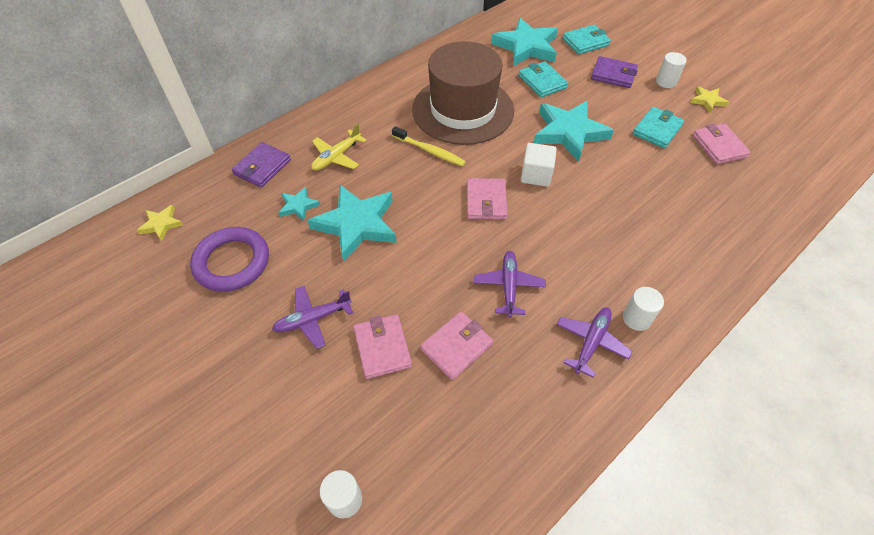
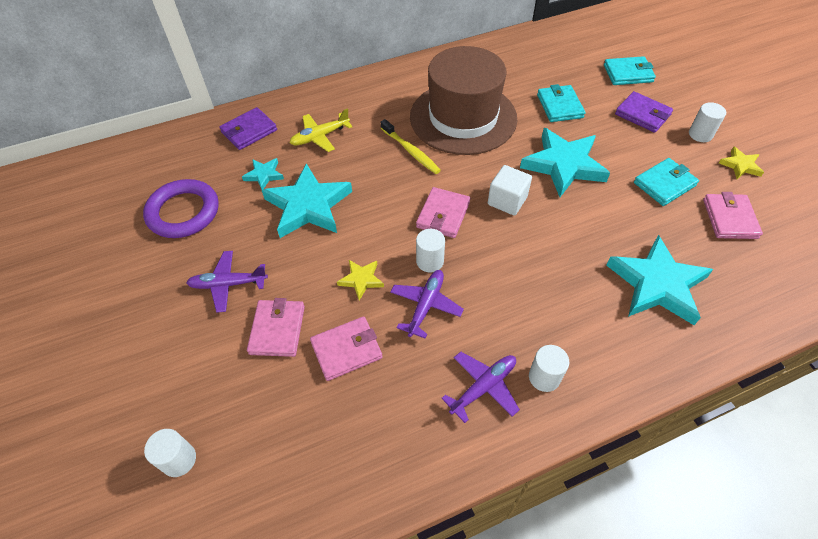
camera: 20 degrees right, 0 degrees up
(161, 224) = (141, 162): yellow star -> yellow star (361, 280)
(493, 246) = (430, 261): none -> white cylinder
(526, 47) = (560, 66): turquoise star -> turquoise star (657, 284)

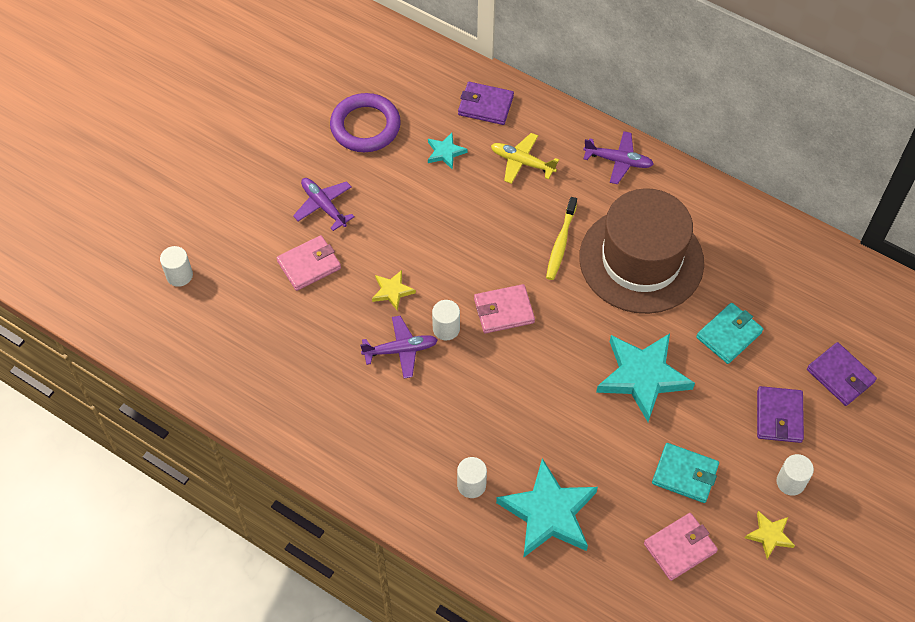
camera: 55 degrees right, 5 degrees up
(308, 206) = (437, 206): turquoise star -> none
(346, 350) = (324, 320): pink wallet -> none
(483, 387) = (356, 428): purple plane -> purple plane (618, 161)
(507, 201) = (559, 352): white cube -> none
(544, 377) = (393, 466): white cylinder -> white cylinder (471, 485)
(628, 73) = (840, 376): turquoise wallet -> purple wallet

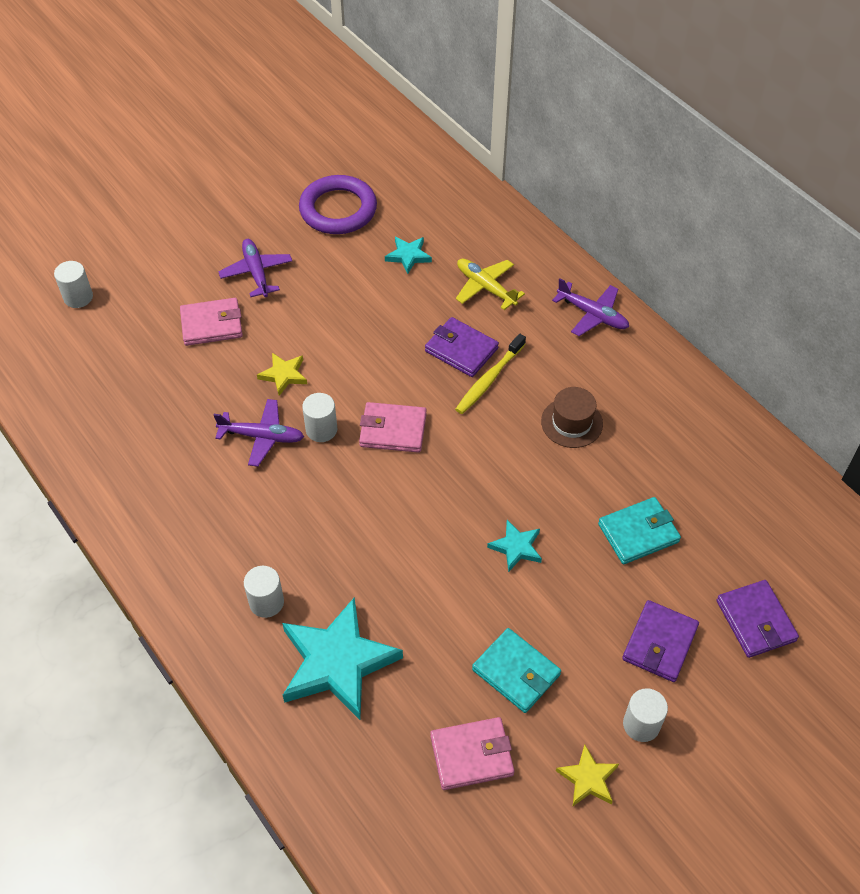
camera: 20 degrees right, 5 degrees down
(485, 106) = (473, 222): purple wallet -> purple wallet (461, 350)
(641, 260) = (571, 422): brown hat -> brown hat, size x0.42
(643, 377) = (516, 547): turquoise star -> turquoise star, size x0.48

